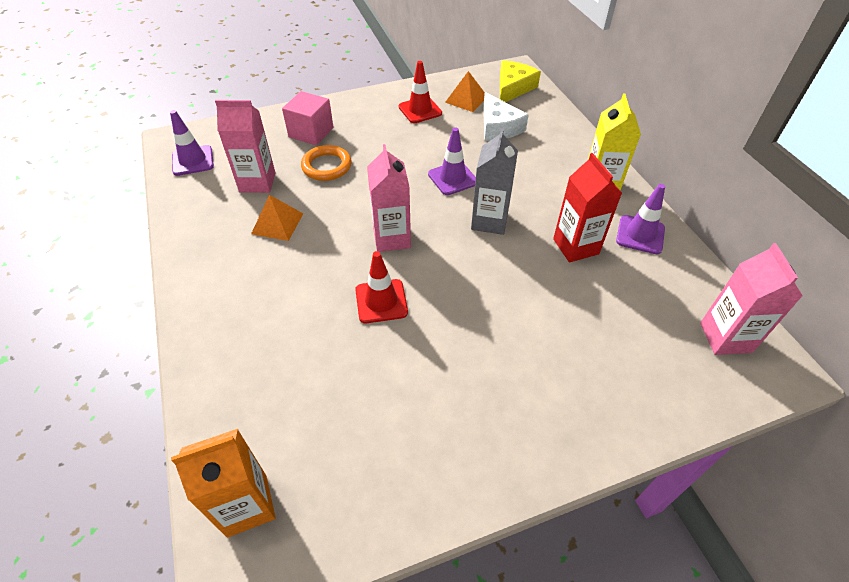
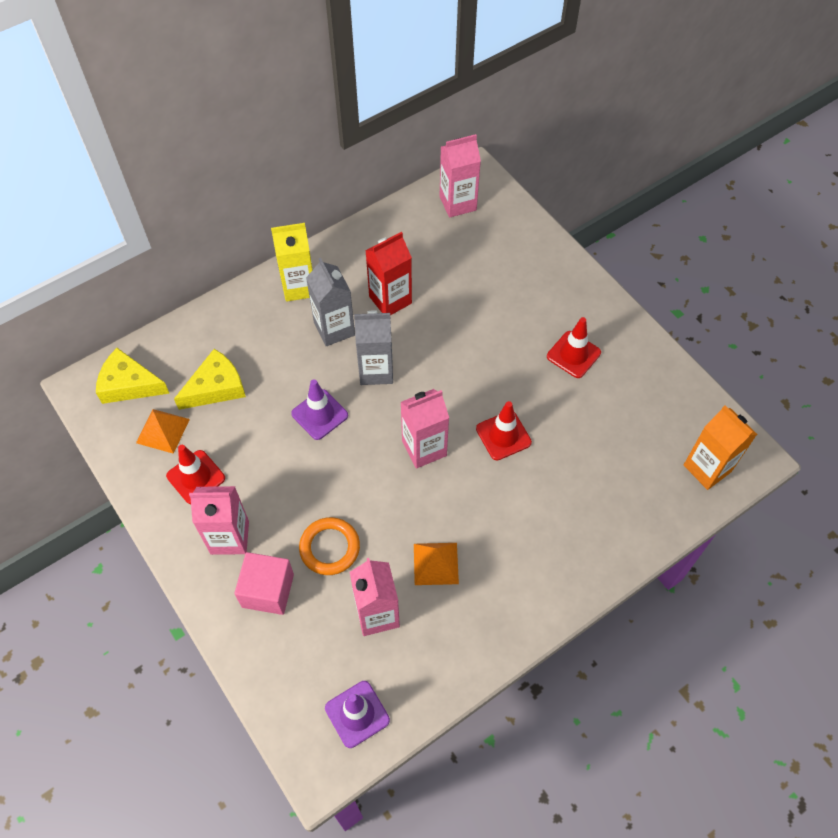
camera: 105 degrees left, 10 degrees up
(362, 120) = (229, 537): none -> pink carton
(465, 400) = (573, 354): none -> red traffic cone
(498, 127) = (216, 387): white cheese -> yellow cheese
(545, 201) = (334, 329): none -> grey carton
(640, 235) = (361, 255): purple traffic cone -> none

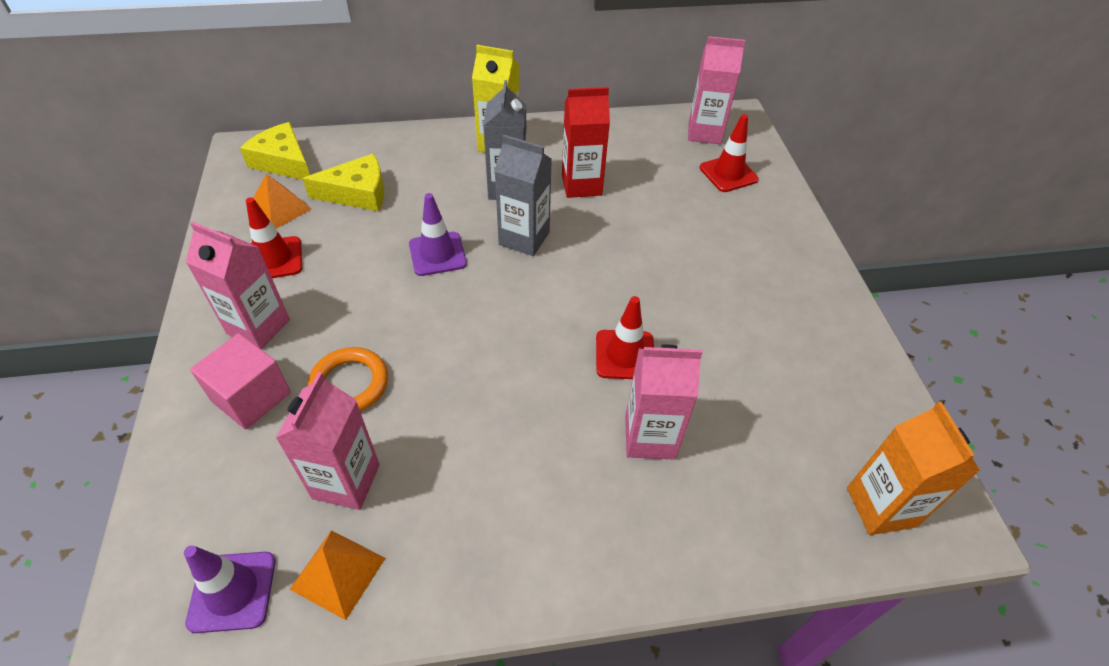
camera: 25 degrees right, 10 degrees down
(424, 448) = (525, 330): pink carton -> pink carton (649, 437)
(436, 563) = (454, 457): orange pyramid -> orange pyramid (338, 573)
(573, 354) = (758, 307): red traffic cone -> red traffic cone (728, 174)

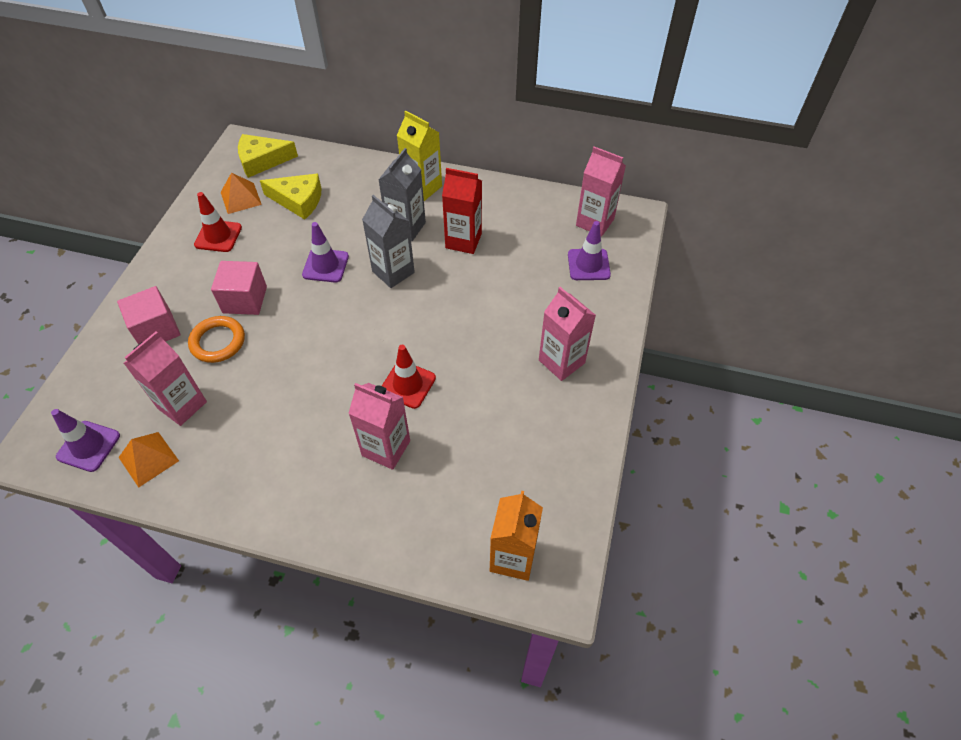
camera: 25 degrees right, 5 degrees up
(258, 327) = (184, 283): pink carton -> pink carton (561, 361)
(283, 162) = (262, 161): yellow cheese -> yellow cheese turned 75 degrees counterclockwise
(356, 322) = (245, 300): none -> pink cube
(728, 174) = (588, 265): red traffic cone -> purple traffic cone

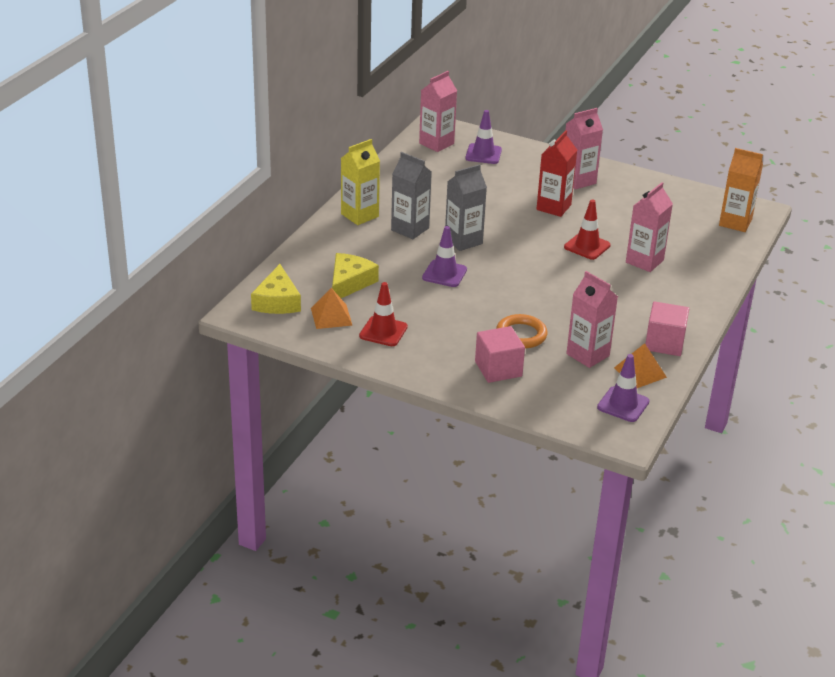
camera: 80 degrees left, 20 degrees down
(245, 300) = (474, 319): pink cube -> pink cube (664, 343)
(463, 241) = (437, 204): red carton -> red carton (553, 207)

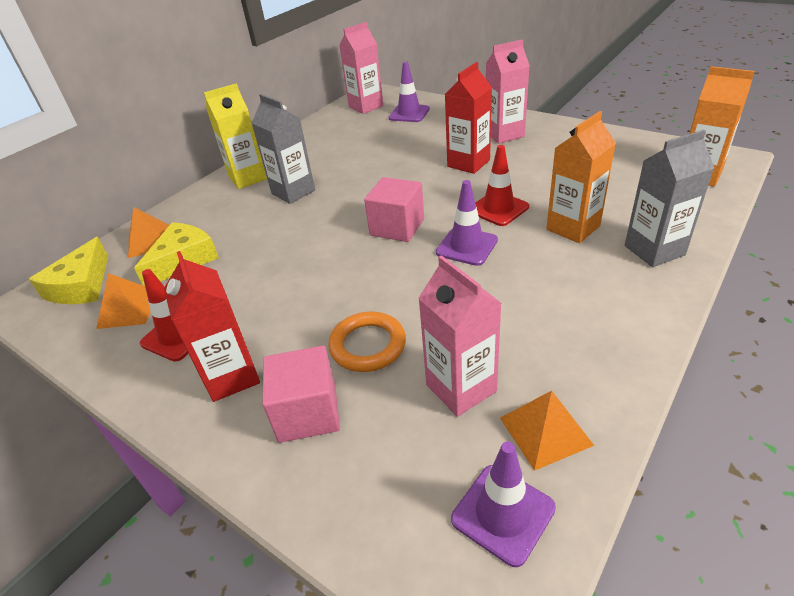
camera: 15 degrees right, 5 degrees up
(308, 268) = (149, 241): none -> orange pyramid
(438, 353) = (231, 376): none -> red carton
(444, 274) = (304, 247): purple traffic cone -> purple traffic cone (467, 246)
(463, 241) = (347, 204): grey carton -> grey carton (654, 250)
(644, 261) = (573, 228): pink carton -> orange carton
(664, 343) = (594, 367): pink cube -> pink cube (397, 227)

